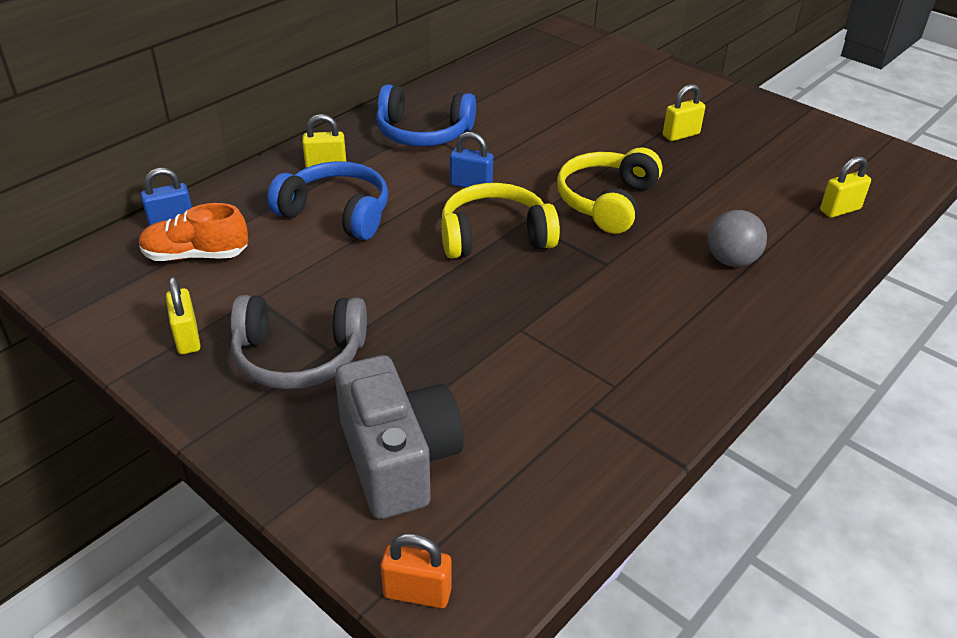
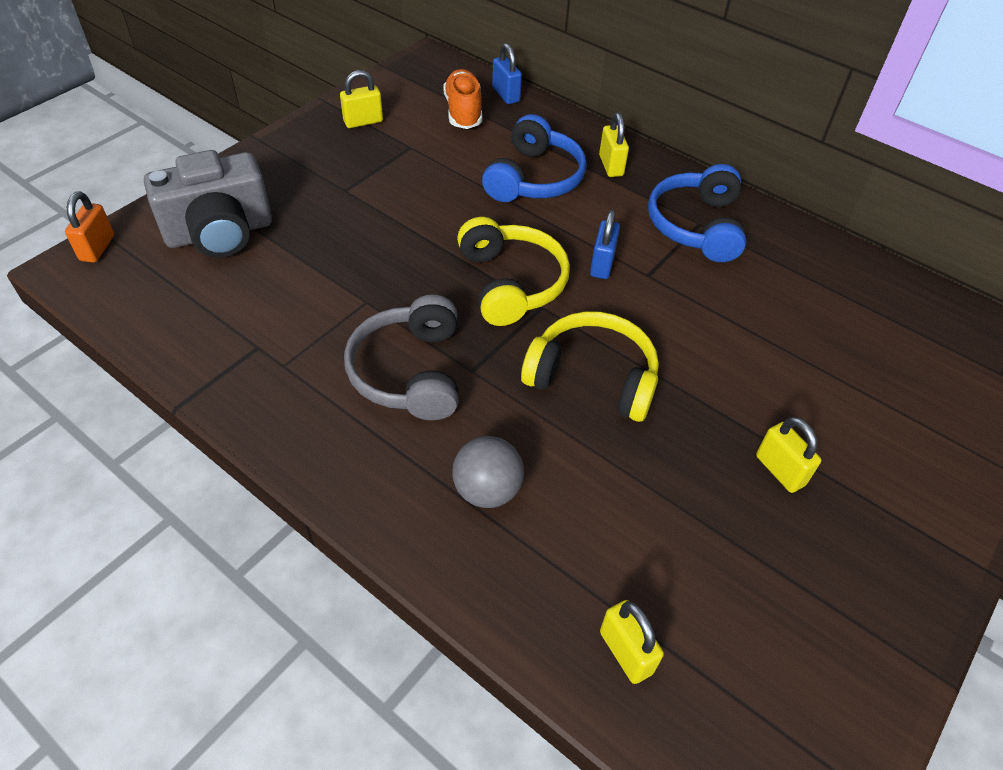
camera: 85 degrees right, 10 degrees up
(299, 356) = (338, 175): grey headphones -> grey headphones (409, 372)

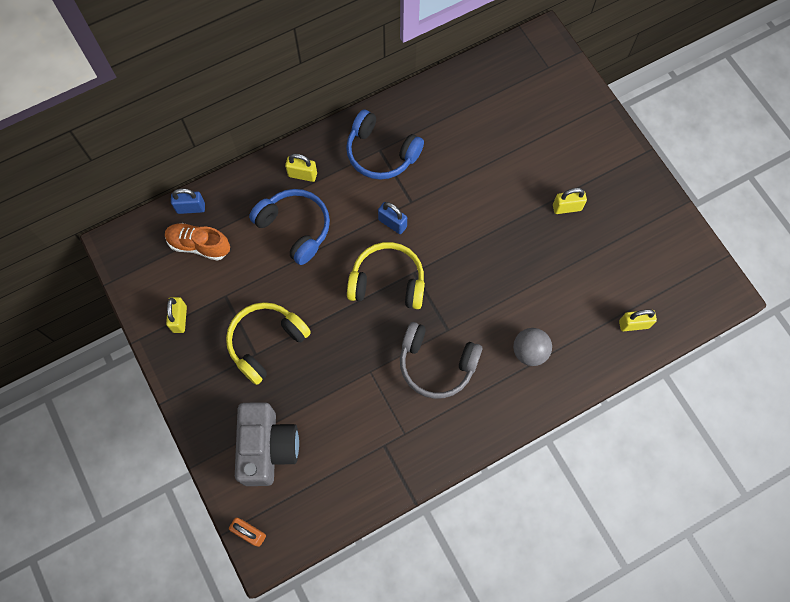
camera: 65 degrees left, 20 degrees up
(593, 377) = (476, 268): yellow headphones -> yellow headphones (266, 342)

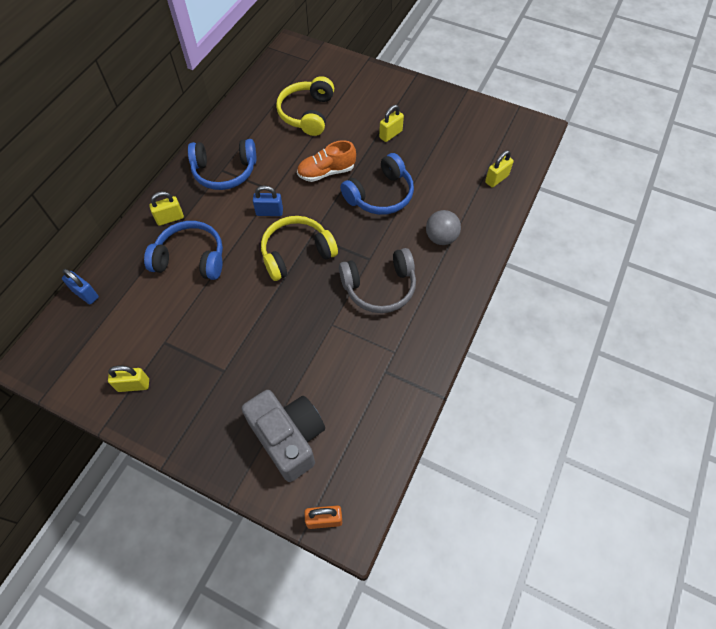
camera: 35 degrees left, 10 degrees down
(179, 319) = (133, 385): yellow padlock -> yellow padlock turned 60 degrees counterclockwise
(191, 208) = (85, 294): blue padlock -> blue padlock turned 75 degrees clockwise
(199, 245) = (112, 318): orange shoe -> orange shoe (326, 172)
(266, 342) = (227, 356): yellow headphones -> yellow headphones (307, 114)
(506, 270) = (380, 195): none -> blue headphones

